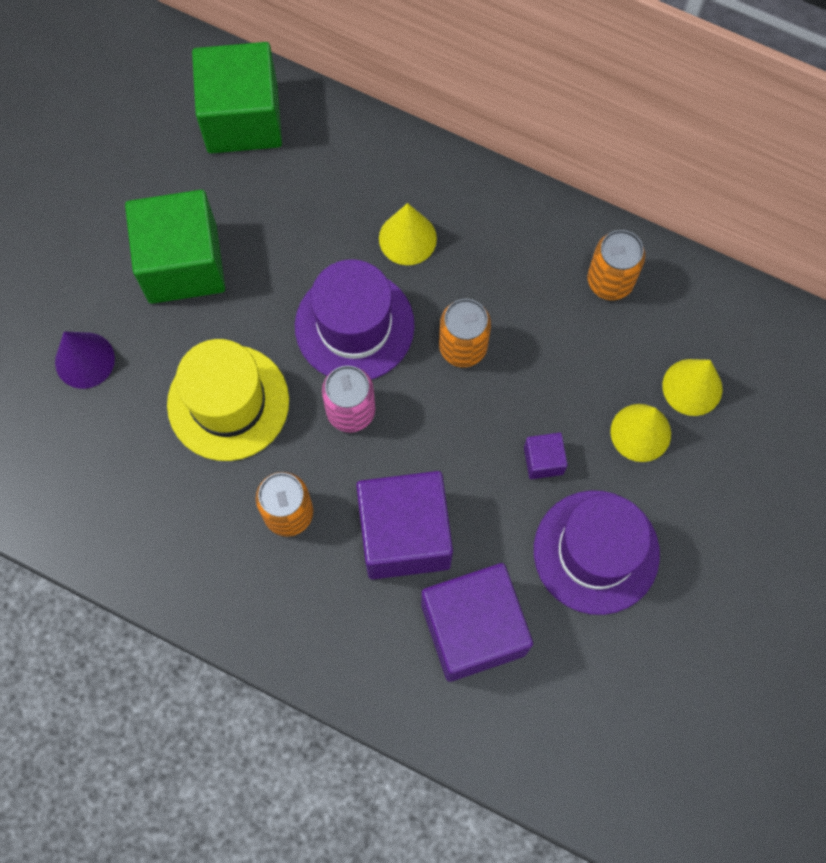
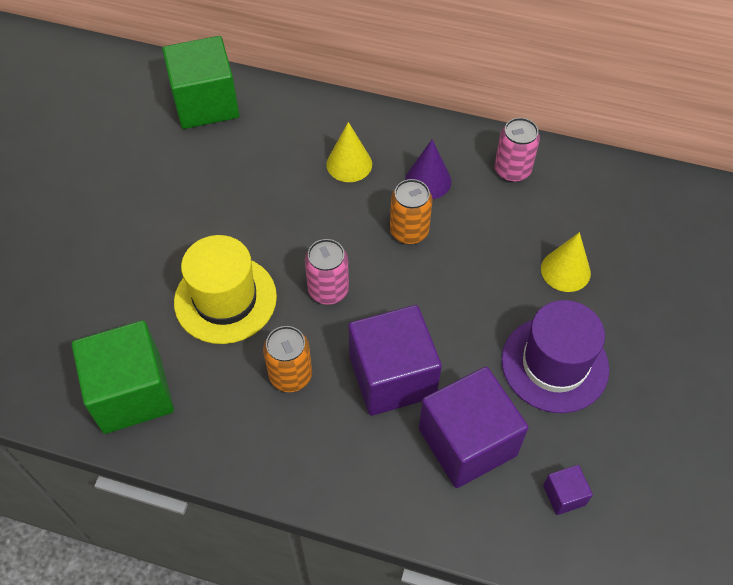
camera: 10 degrees left, 15 degrees down
(84, 360) = (100, 286): purple cone -> purple cone (428, 181)
(183, 264) = (173, 206): green cube -> green cube (132, 393)
(354, 326) = (319, 229): purple hat -> none
(543, 460) = (493, 302): purple cube -> purple cube (564, 495)
(610, 281) = (512, 170): orange can -> pink can
(692, 387) = (596, 233): yellow cone -> none

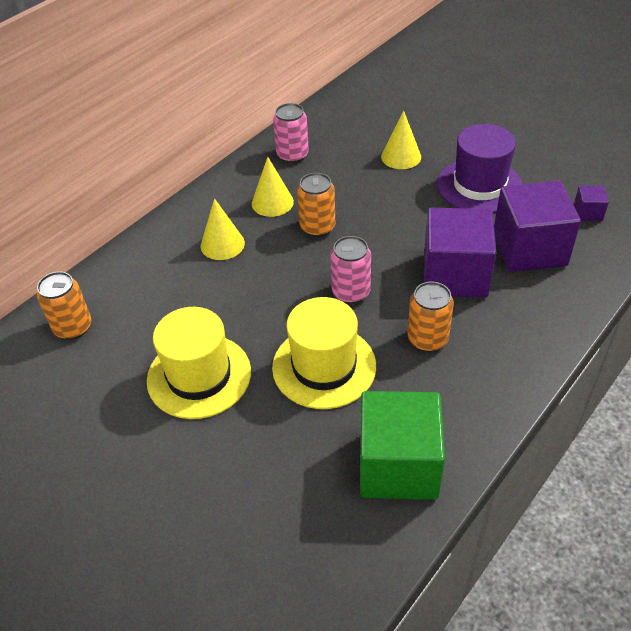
camera: 65 degrees left, 10 degrees down
(183, 210) = (199, 376): none -> yellow hat
(206, 103) = (73, 327): green cube -> orange can
(428, 181) = (272, 202): purple cone -> yellow cone

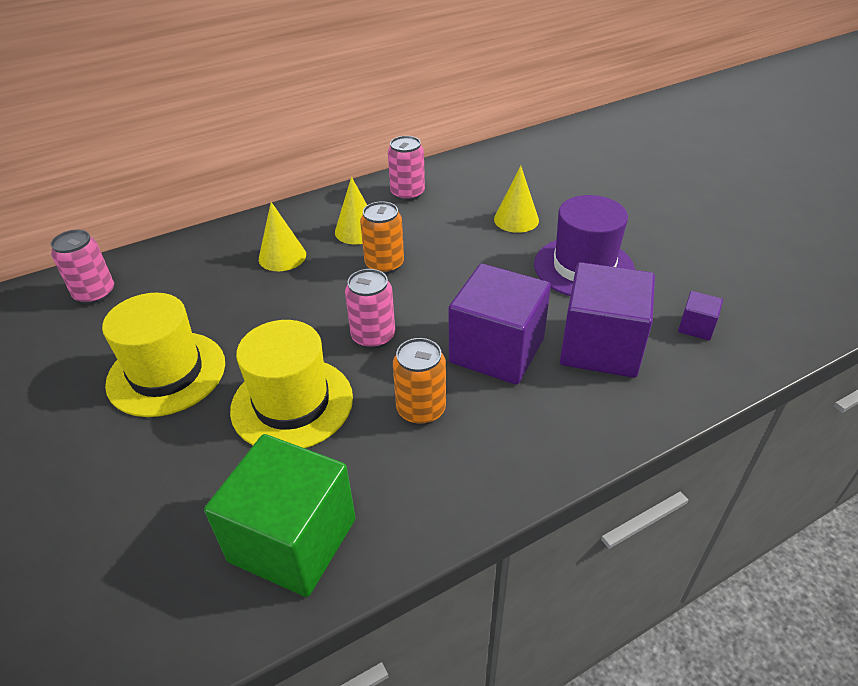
camera: 20 degrees right, 5 degrees down
(73, 327) = (95, 293): orange can -> pink can

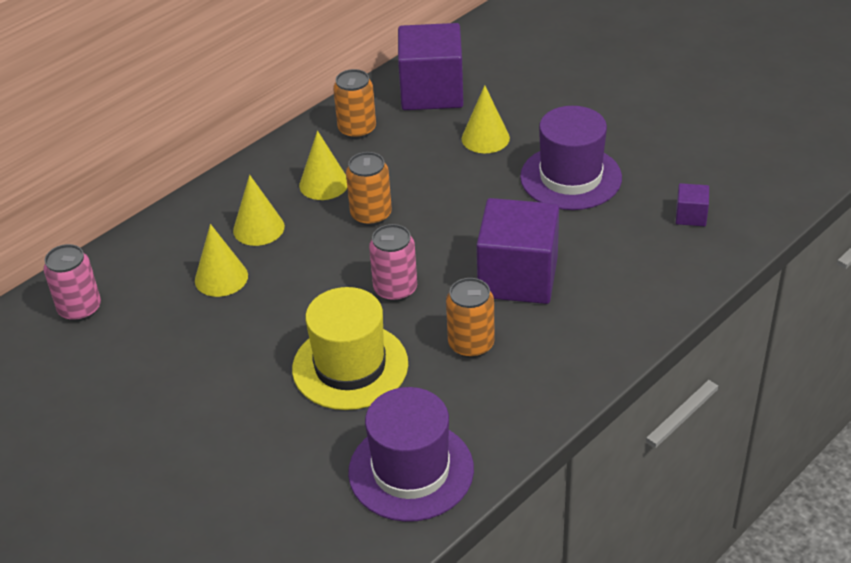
camera: 15 degrees left, 0 degrees up
(166, 373) = (211, 368): yellow hat -> none
(226, 292) = (221, 278): none -> yellow cone
(293, 540) = (411, 470): green cube -> purple hat
(407, 193) = (357, 129): pink can -> orange can
(600, 347) = (611, 253): purple cube -> purple cube (432, 92)

